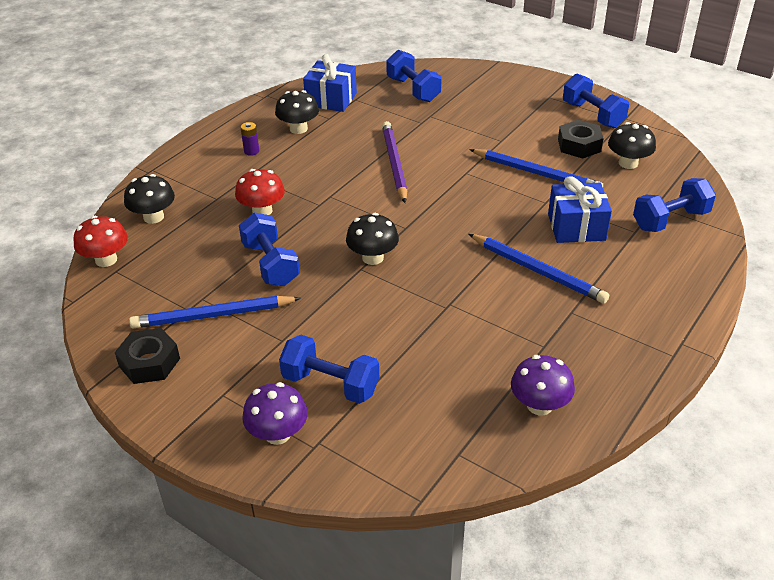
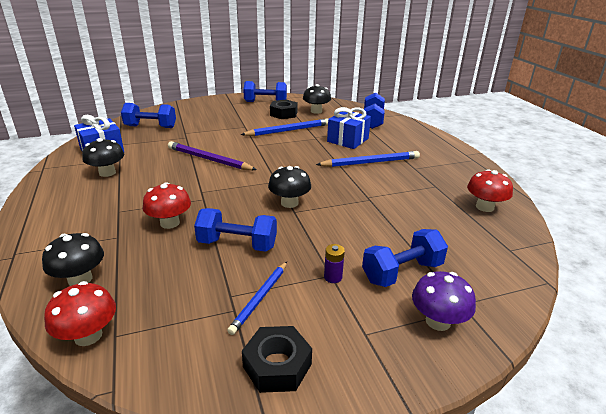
camera: 55 degrees left, 10 degrees down
(213, 315) = (260, 298): blue pencil -> blue pencil, size x0.65
(251, 151) = (92, 199): purple battery -> purple battery (333, 277)
(539, 405) = (484, 207): purple mushroom -> red mushroom

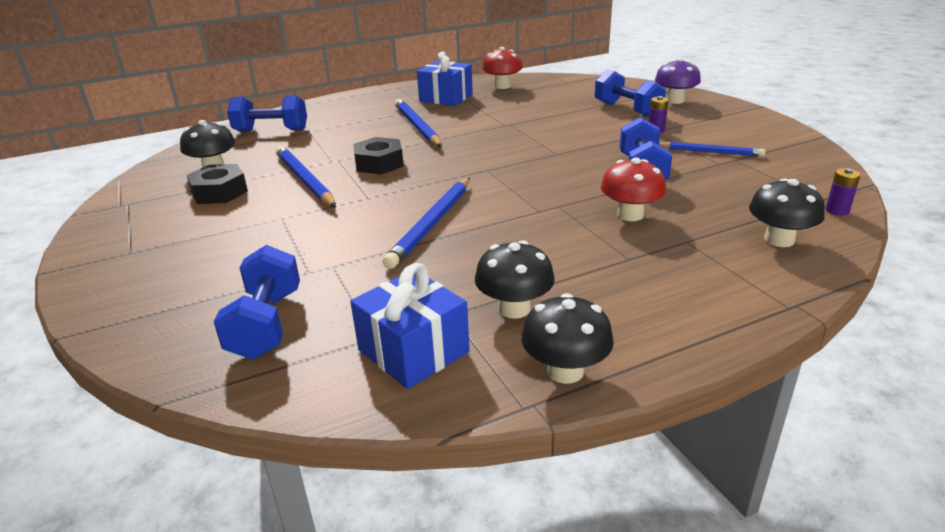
camera: 95 degrees left, 0 degrees up
(88, 335) = (837, 211): red mushroom -> purple battery
(209, 159) = (432, 224): purple pencil -> blue pencil
(265, 102) = (140, 216): blue dumbbell -> none
(277, 365) = (772, 139): black nut -> black nut (379, 163)
(289, 203) = (539, 157): black mushroom -> black mushroom (565, 371)
(347, 140) = (345, 141): blue gift -> blue gift (446, 98)

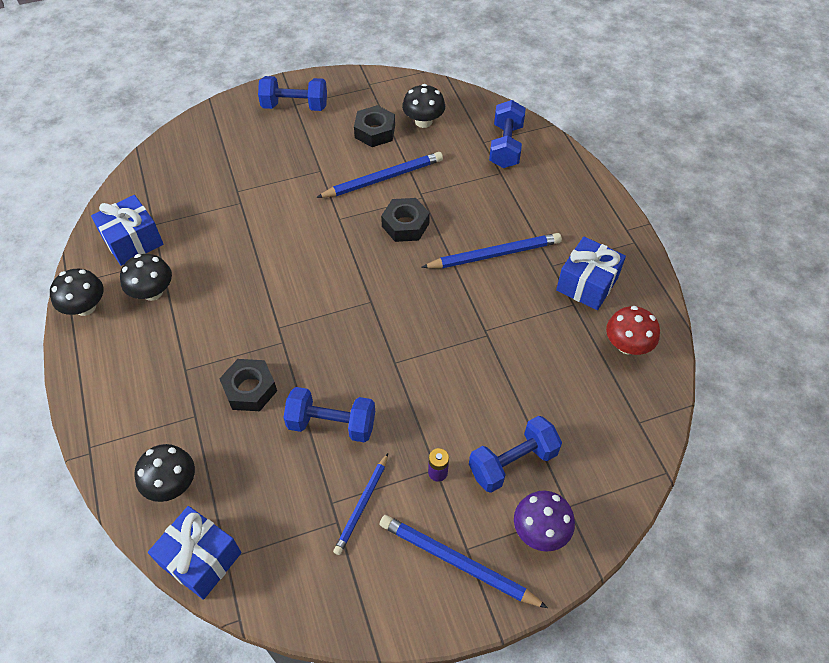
camera: 95 degrees right, 25 degrees up
(266, 324) = (186, 177): blue dumbbell -> blue dumbbell (295, 106)
(432, 224) = (279, 256): blue pencil -> blue pencil (458, 562)
(630, 215) = (250, 389): red mushroom -> black nut
(837, 211) = (201, 559): purple battery -> blue gift

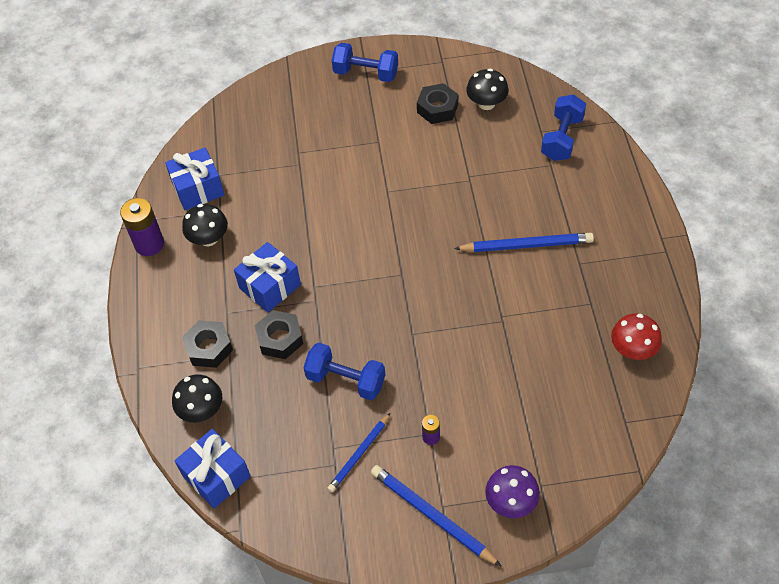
camera: 15 degrees right, 0 degrees up
(85, 307) = (149, 244): black mushroom -> purple battery
(383, 178) = (436, 157): blue pencil -> none
(405, 225) = (448, 205): black nut -> black nut (209, 348)
(512, 462) = (500, 439): blue dumbbell -> none
(587, 284) = (608, 286): blue gift -> blue gift (270, 286)

